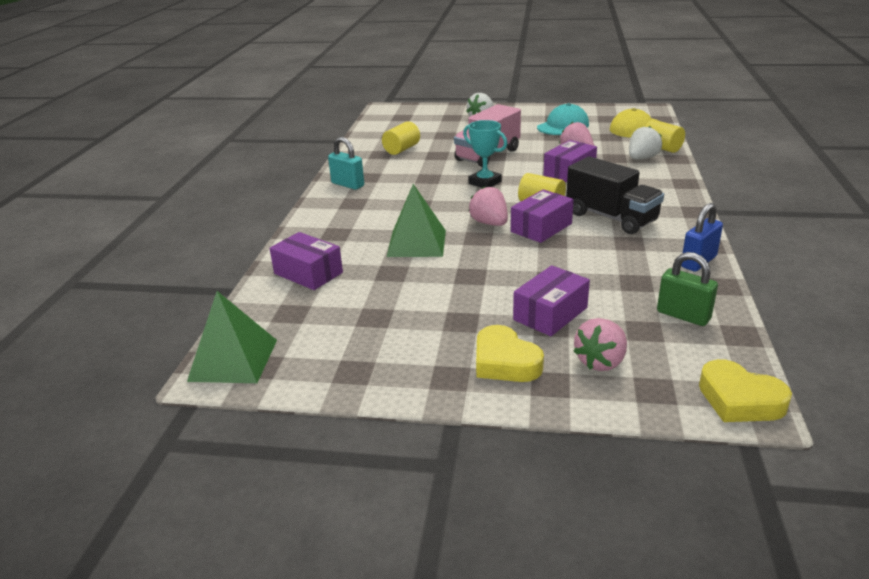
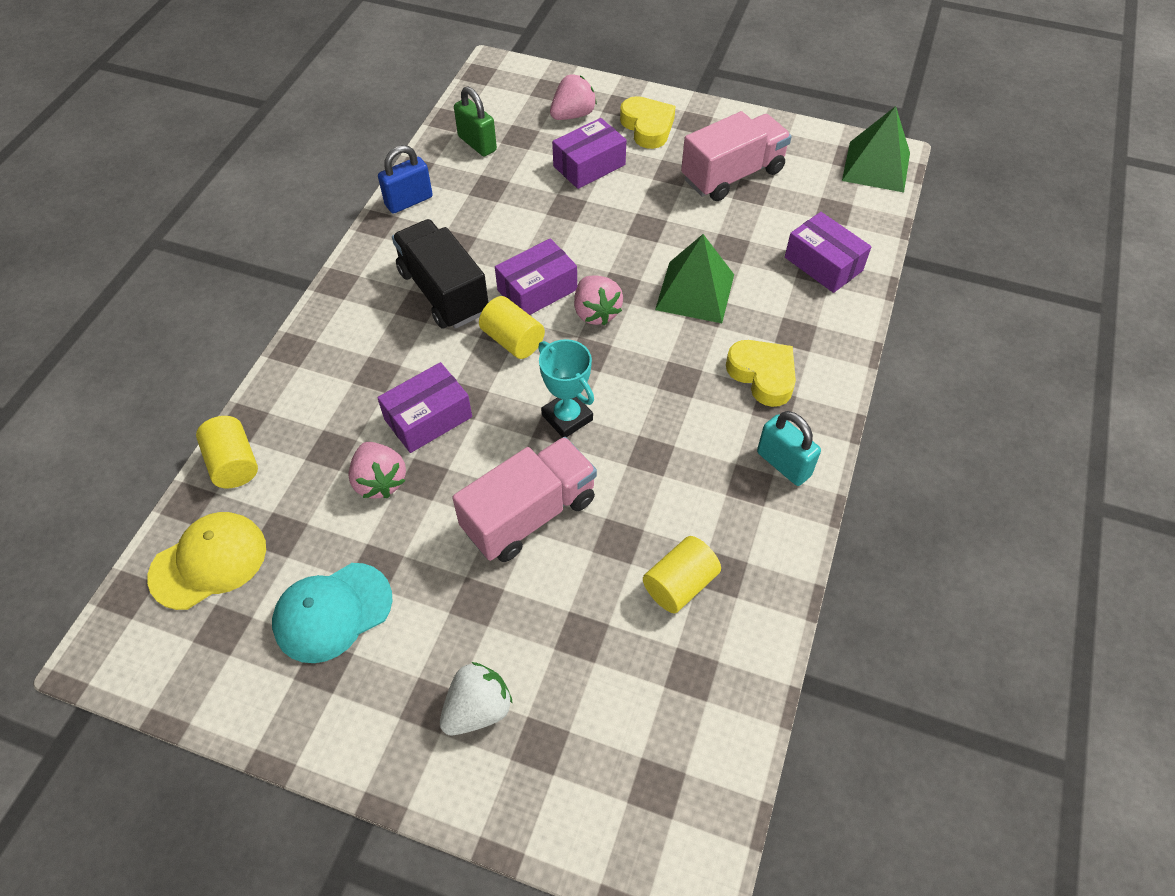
camera: 170 degrees left, 25 degrees up
(396, 327) = (732, 175): none -> pink truck
(642, 158) = (293, 434): white strawberry -> none
(739, 400) = (497, 73): yellow heart -> yellow heart (762, 375)

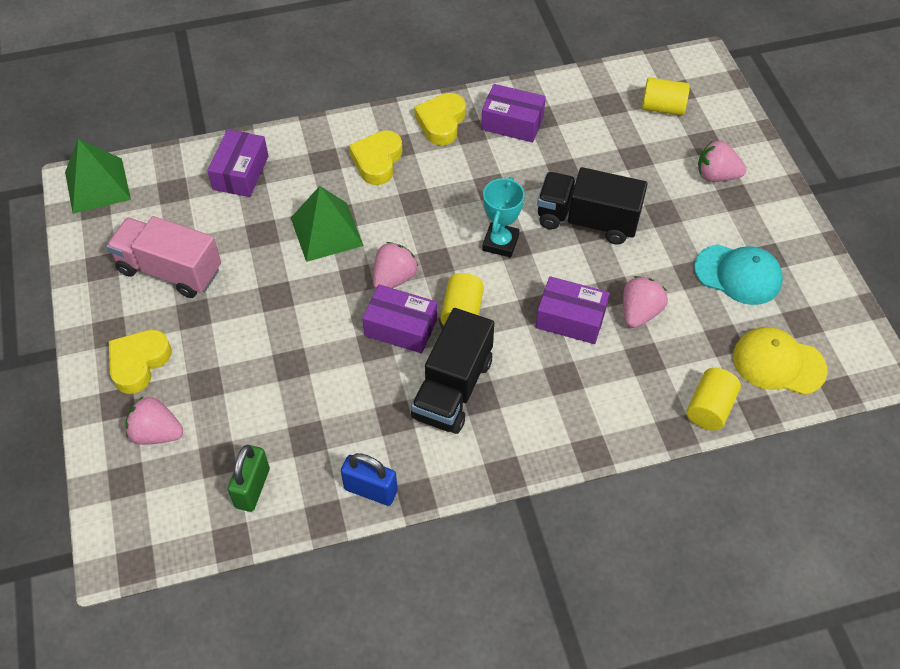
camera: 125 degrees left, 0 degrees up
(477, 709) = (716, 175): white strawberry -> pink strawberry
(529, 514) = (587, 221): pink truck -> black truck
(589, 165) = (224, 377): purple box -> purple box (512, 123)
(680, 584) = (565, 131): yellow cylinder -> yellow cylinder (663, 108)
(783, 464) = (441, 122): turquoise padlock -> yellow heart

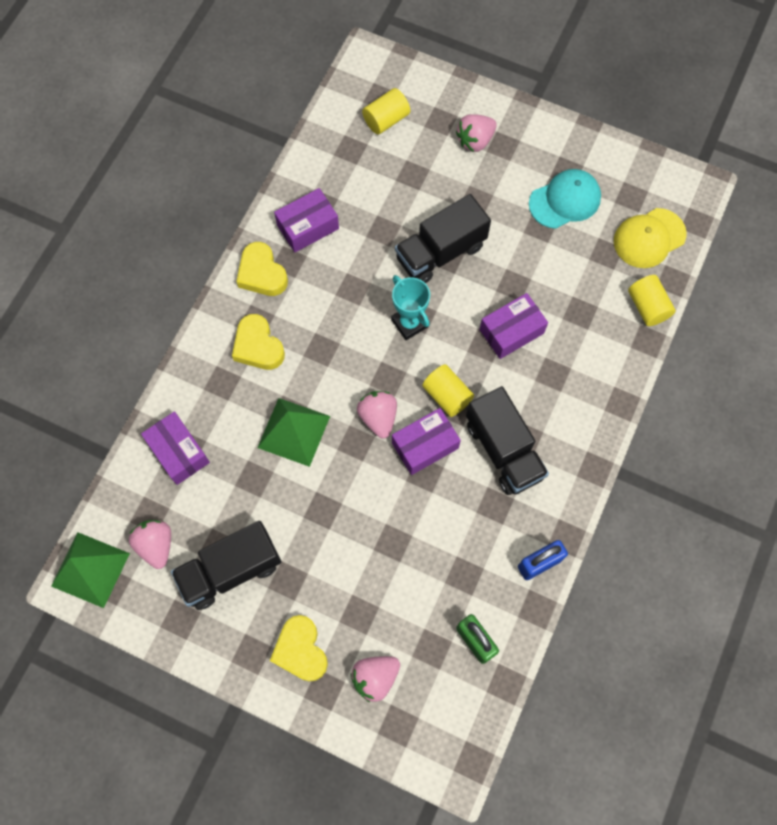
camera: 50 degrees left, 15 degrees up
(170, 270) = (230, 570): pink truck -> black truck
(639, 312) = (543, 285): pink strawberry -> pink strawberry (156, 545)

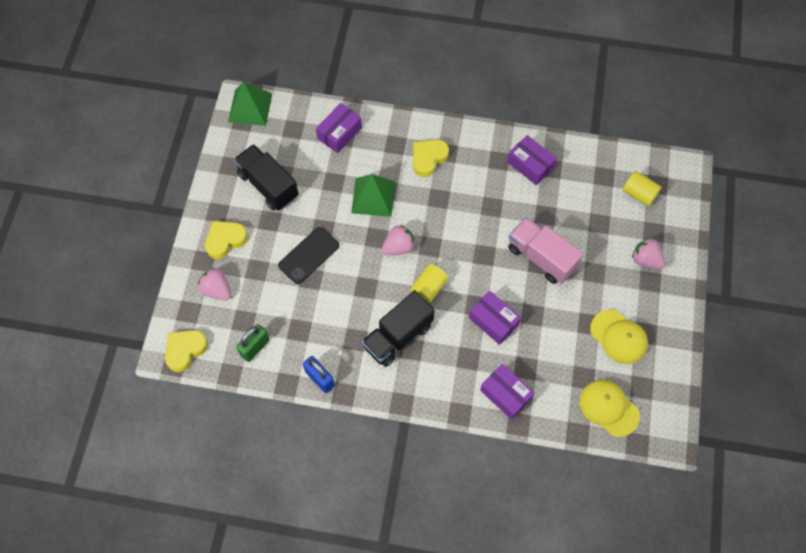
camera: 75 degrees right, 5 degrees down
(156, 545) = (274, 138): pink strawberry -> none
(262, 273) = (483, 146): yellow heart -> yellow heart (185, 350)
(357, 538) = (309, 255): none -> black phone
(409, 323) = (477, 250): turquoise trophy -> none
(425, 445) = (386, 282): purple box -> purple box (505, 394)
(440, 252) = (541, 257): black truck -> pink truck
(565, 200) = (618, 337): turquoise cap -> yellow cap
(647, 307) = (547, 418): yellow cylinder -> none

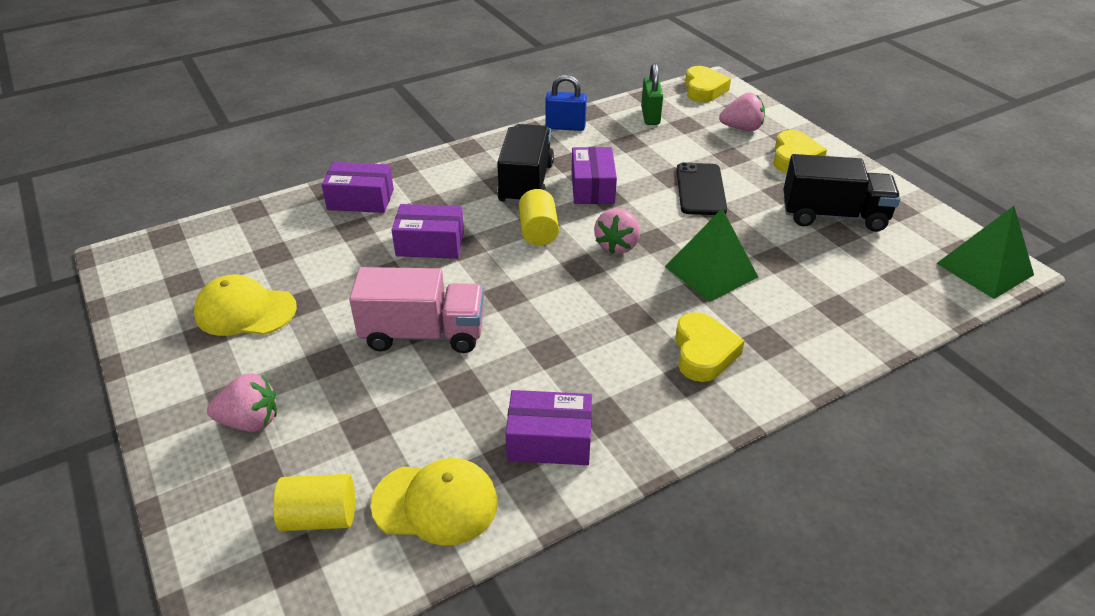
camera: 140 degrees right, 25 degrees down
(339, 133) = (850, 309): purple box -> purple box (592, 187)
(608, 408) = (221, 245): yellow cap -> yellow cap (435, 503)

